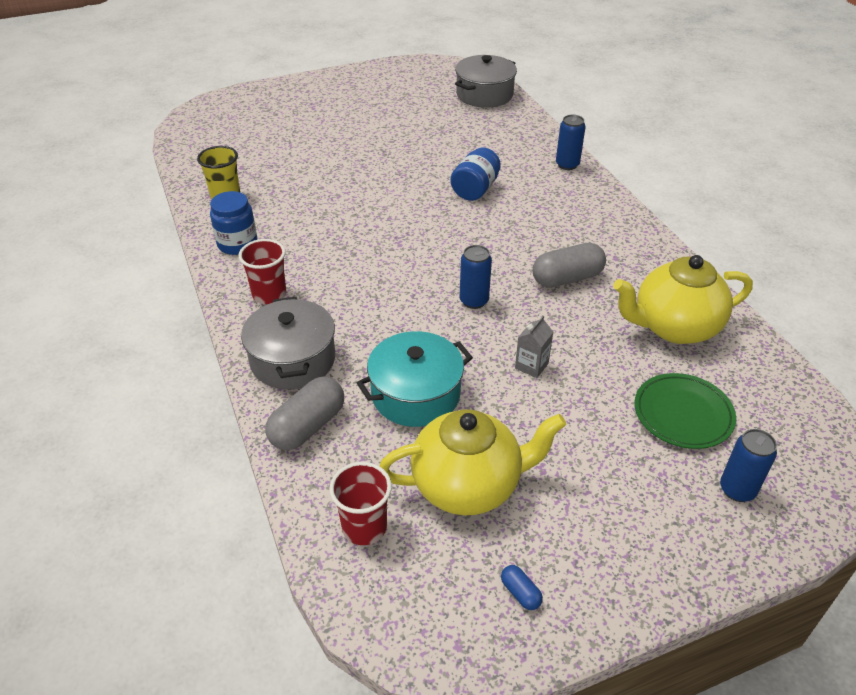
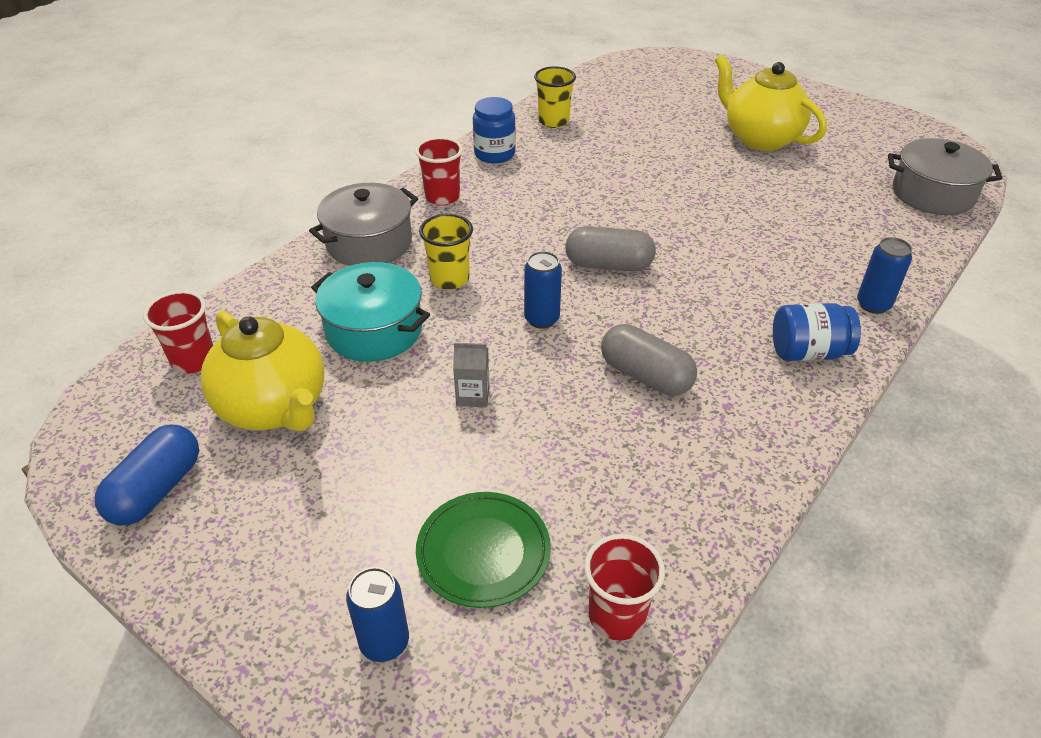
camera: 60 degrees right, 0 degrees up
(307, 426) = (293, 283): grey capsule -> grey capsule (608, 265)
(386, 330) = (449, 279): none -> yellow cup
(475, 189) = (735, 253): blue jar -> blue jar (808, 352)
(520, 593) = (156, 490): blue capsule -> blue capsule, size x2.16
(674, 327) = (639, 500): yellow teapot -> yellow teapot (760, 138)
(758, 374) = (616, 616): none -> red cup

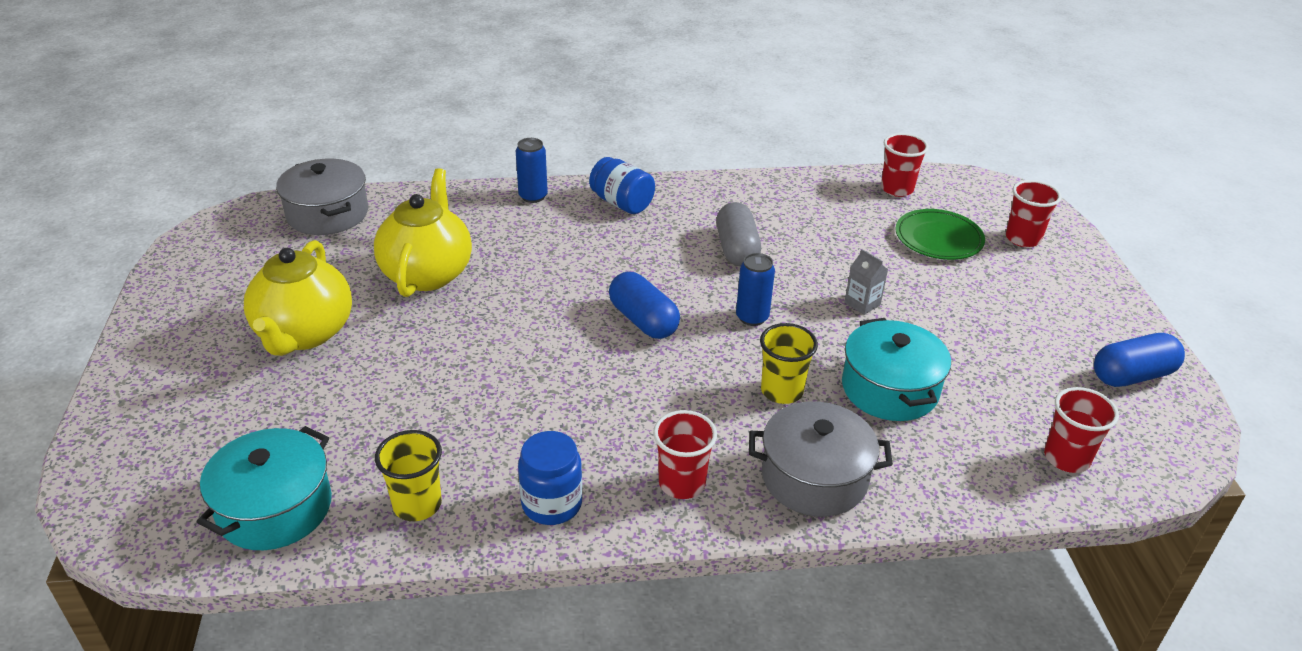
camera: 135 degrees left, 5 degrees down
(274, 407) = (1015, 379): yellow teapot -> yellow teapot (427, 273)
(384, 642) = (1023, 239): blue can -> red cup
(607, 90) = (275, 508): none -> turquoise pot
(608, 265) = (643, 320): grey capsule -> blue capsule

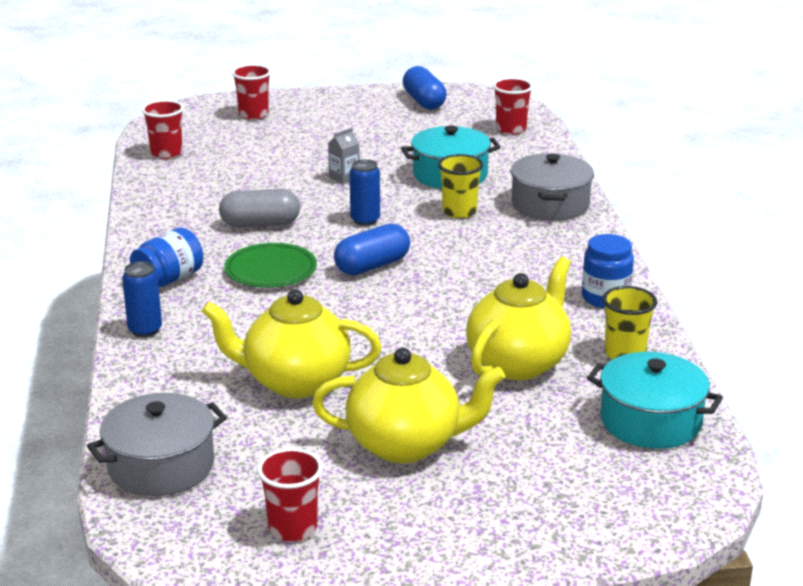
camera: 90 degrees left, 10 degrees down
(421, 415) = (518, 363): none -> yellow teapot
(682, 483) = (569, 249): red cup -> red cup (292, 528)
(938, 238) = (250, 144): green plate -> green plate (271, 270)

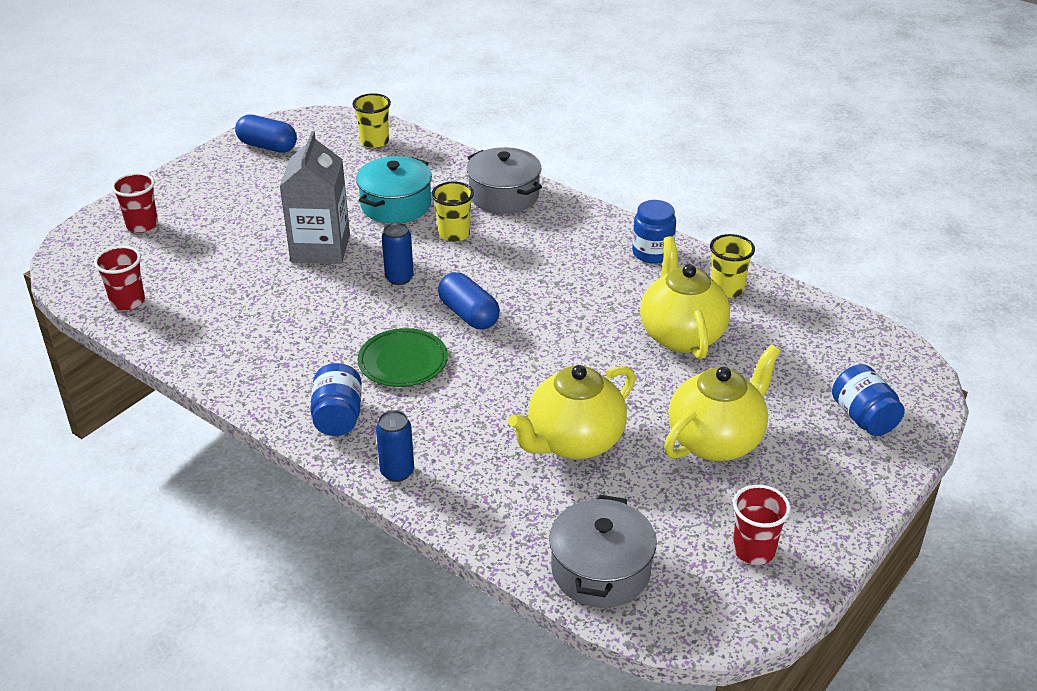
camera: 45 degrees left, 10 degrees up
(260, 224) = (325, 326): grey capsule -> none
(344, 178) = (320, 248): grey carton -> grey carton, size x2.37
(372, 266) = (469, 314): blue capsule -> blue capsule turned 45 degrees counterclockwise
(511, 129) = (374, 142): red cup -> yellow cup
(570, 506) = (863, 418): none -> blue jar
(650, 421) = (811, 329): turquoise pot -> none

